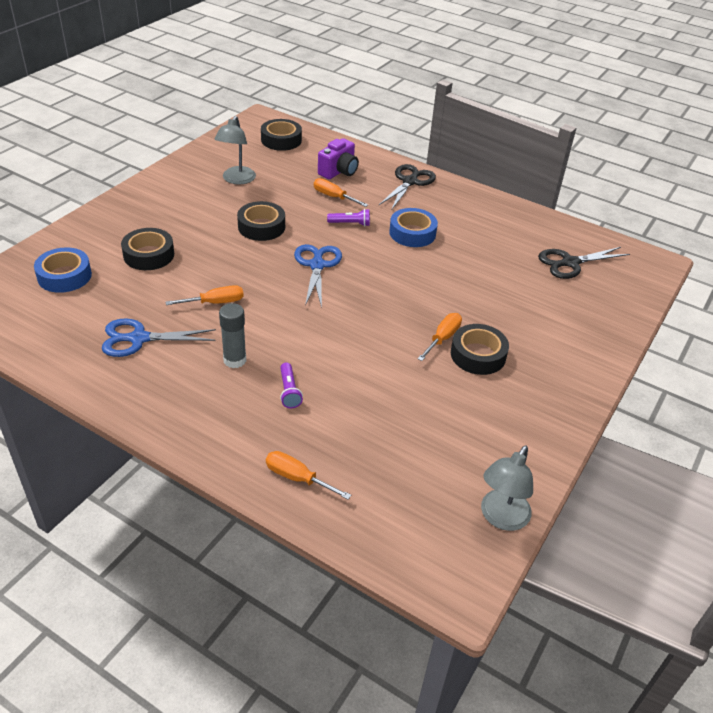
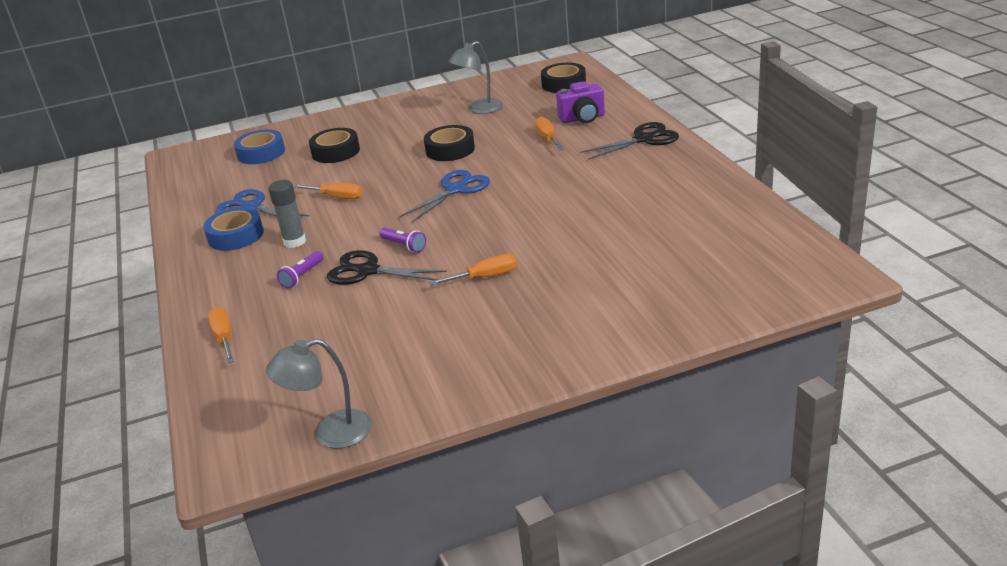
camera: 45 degrees right, 10 degrees down
(350, 224) = (532, 163): purple flashlight -> purple flashlight (404, 246)
(412, 233) = (582, 184): blue tape -> blue tape (236, 235)
(478, 355) = (499, 300): black tape -> none
(570, 263) = (722, 249): black scissors -> black scissors (368, 271)

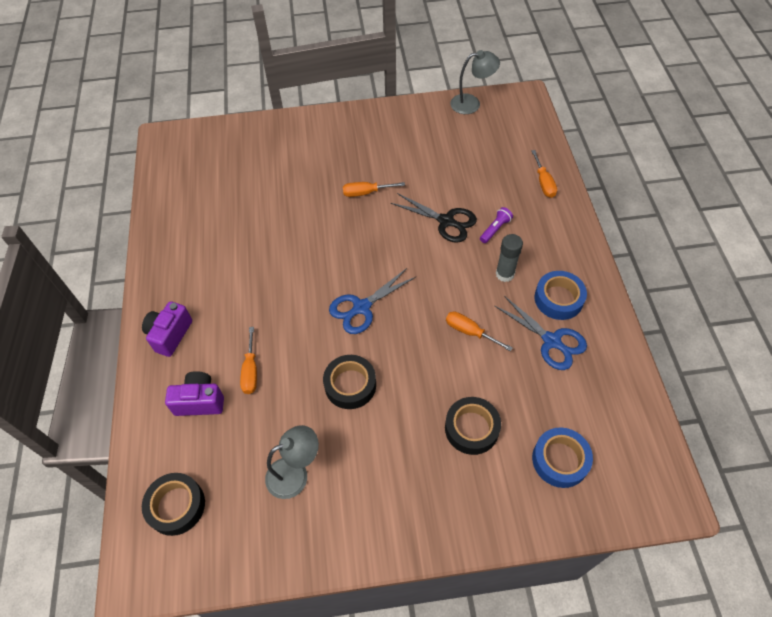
camera: 170 degrees left, 25 degrees up
(404, 246) = (416, 242): purple flashlight -> none
(644, 139) = (170, 335): black scissors -> purple camera

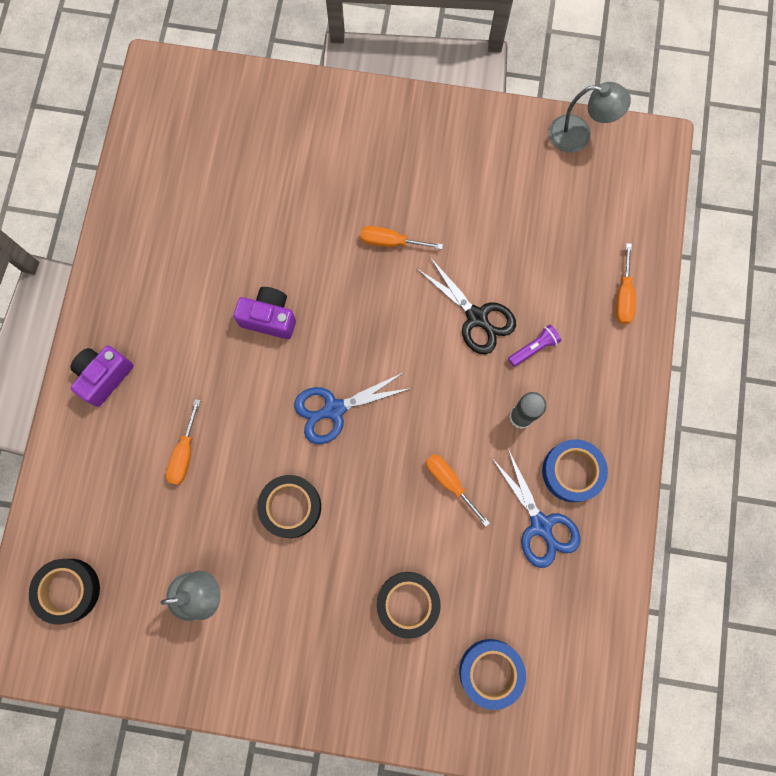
camera: 15 degrees right, 20 degrees up
(200, 401) = (119, 474): purple camera -> purple camera (269, 318)

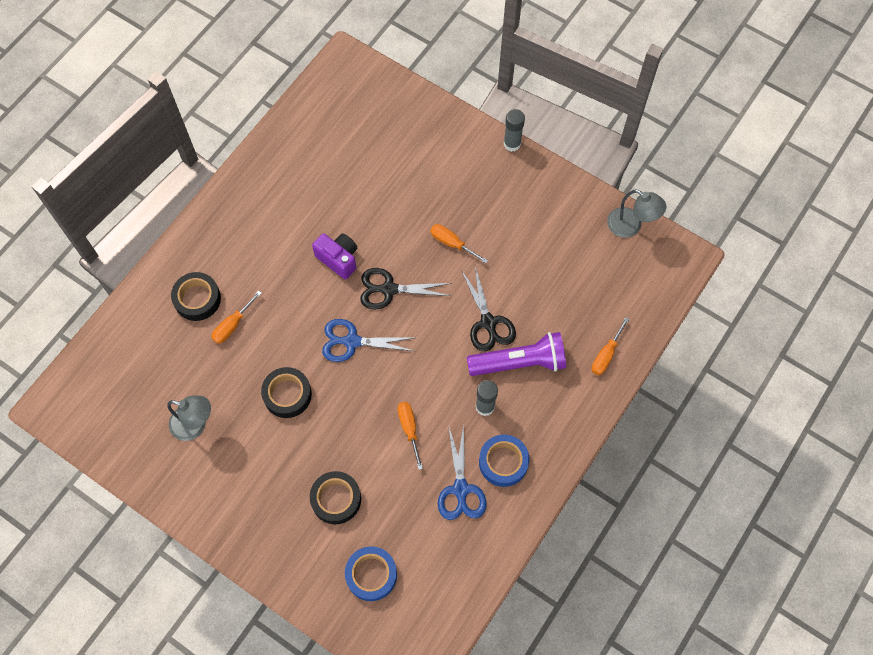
camera: 25 degrees right, 10 degrees down
(68, 590) = (108, 381): black tape -> black tape (197, 299)
(104, 376) = (204, 249): purple camera -> none
(346, 328) = (389, 289): none -> black scissors
(400, 94) = (512, 144): none -> grey glue stick
(533, 348) = (519, 362): purple flashlight -> purple flashlight, size x2.21

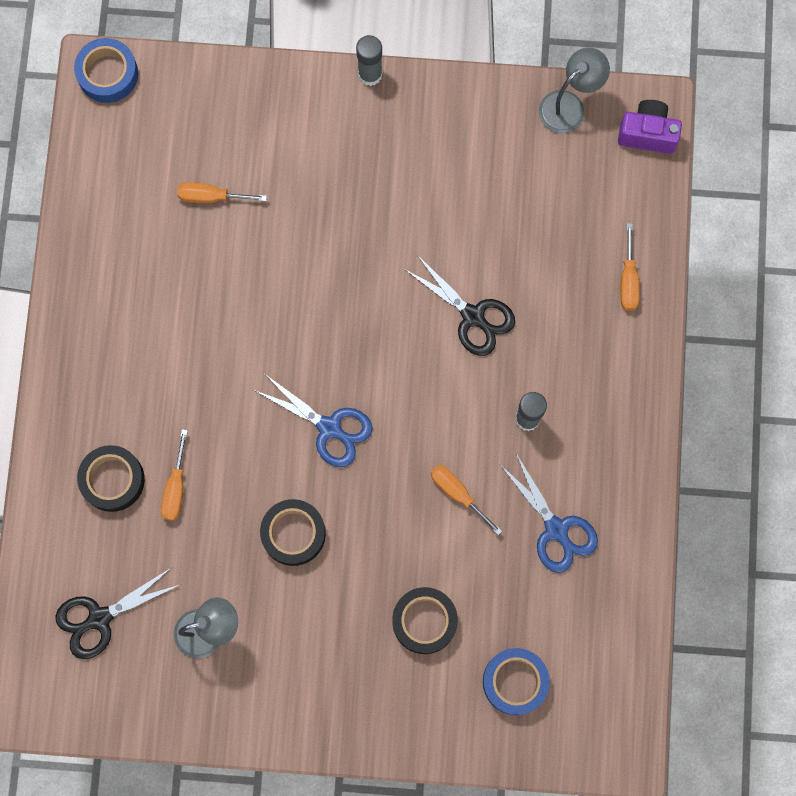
camera: 30 degrees left, 10 degrees up
(338, 259) = (250, 336): purple camera -> purple camera (647, 133)
(352, 341) = (329, 428): blue scissors -> blue scissors turned 120 degrees counterclockwise
(389, 289) = (333, 340): black scissors -> black scissors (100, 618)
(452, 243) = (373, 242): orange screwdriver -> orange screwdriver (211, 197)
(503, 462) = (585, 471): blue tape -> blue tape (108, 74)
(519, 362) = (536, 344): purple flashlight -> none
(630, 226) = (569, 105): grey lamp -> grey lamp turned 45 degrees counterclockwise

